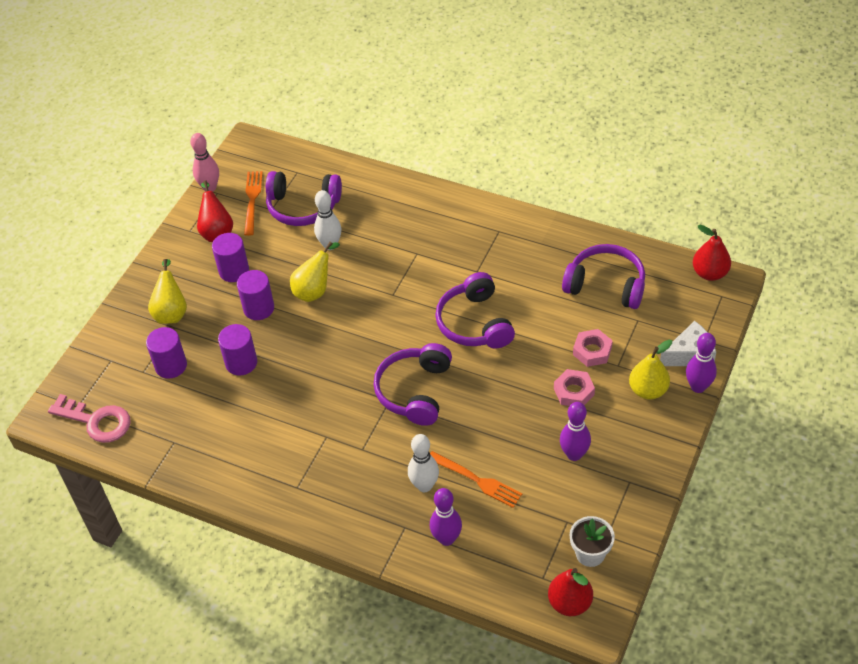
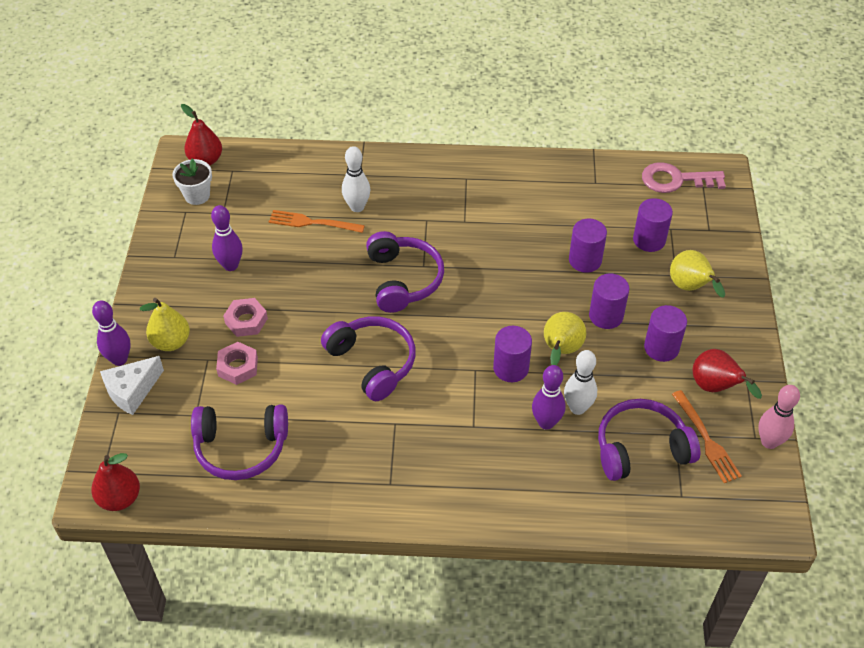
camera: 155 degrees right, 0 degrees up
(363, 288) = (511, 368): none -> purple cylinder
(446, 539) = (321, 175): purple bowling pin -> purple bowling pin (546, 422)

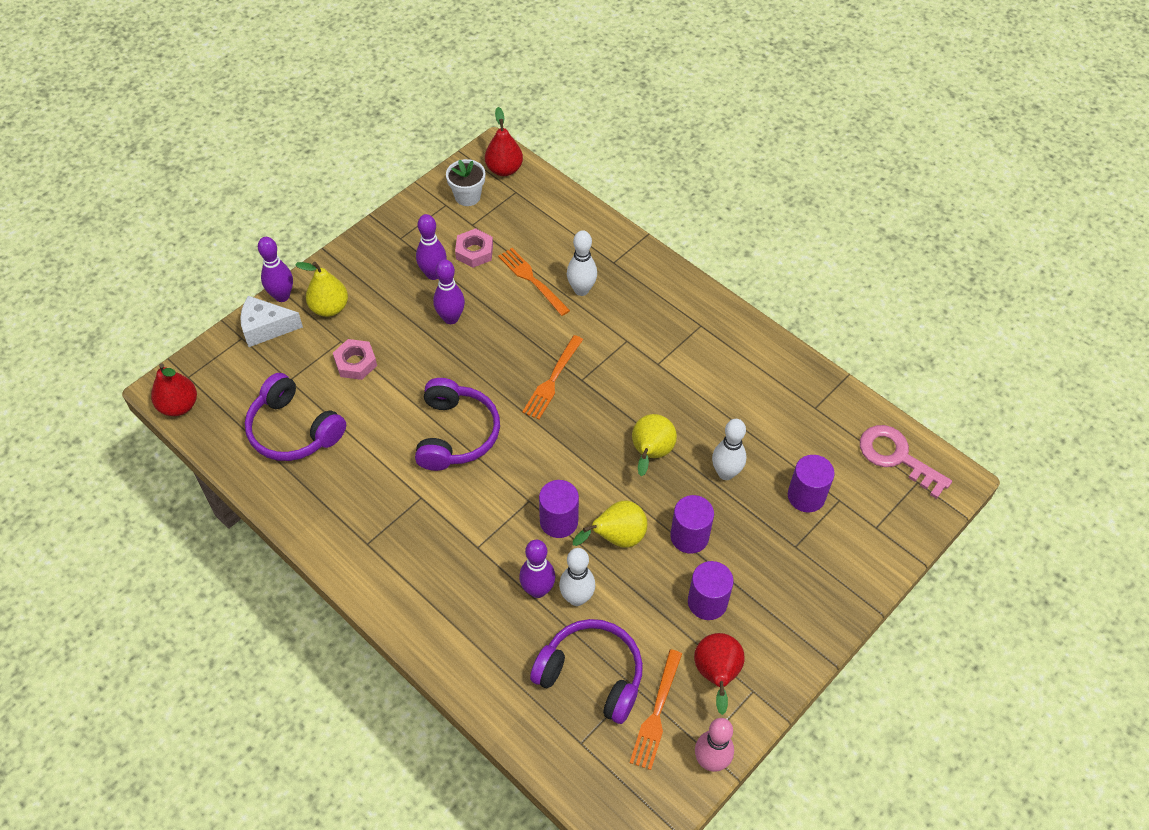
camera: 40 degrees right, 5 degrees up
(246, 321) = (398, 329): pink nut -> pink nut (474, 252)
(279, 287) = (451, 318): none -> purple bowling pin
(403, 280) = (552, 380): purple headphones -> orange fork
(585, 260) = (725, 473): purple cylinder -> white bowling pin
(690, 288) = (795, 568): yellow pear -> yellow pear (650, 454)

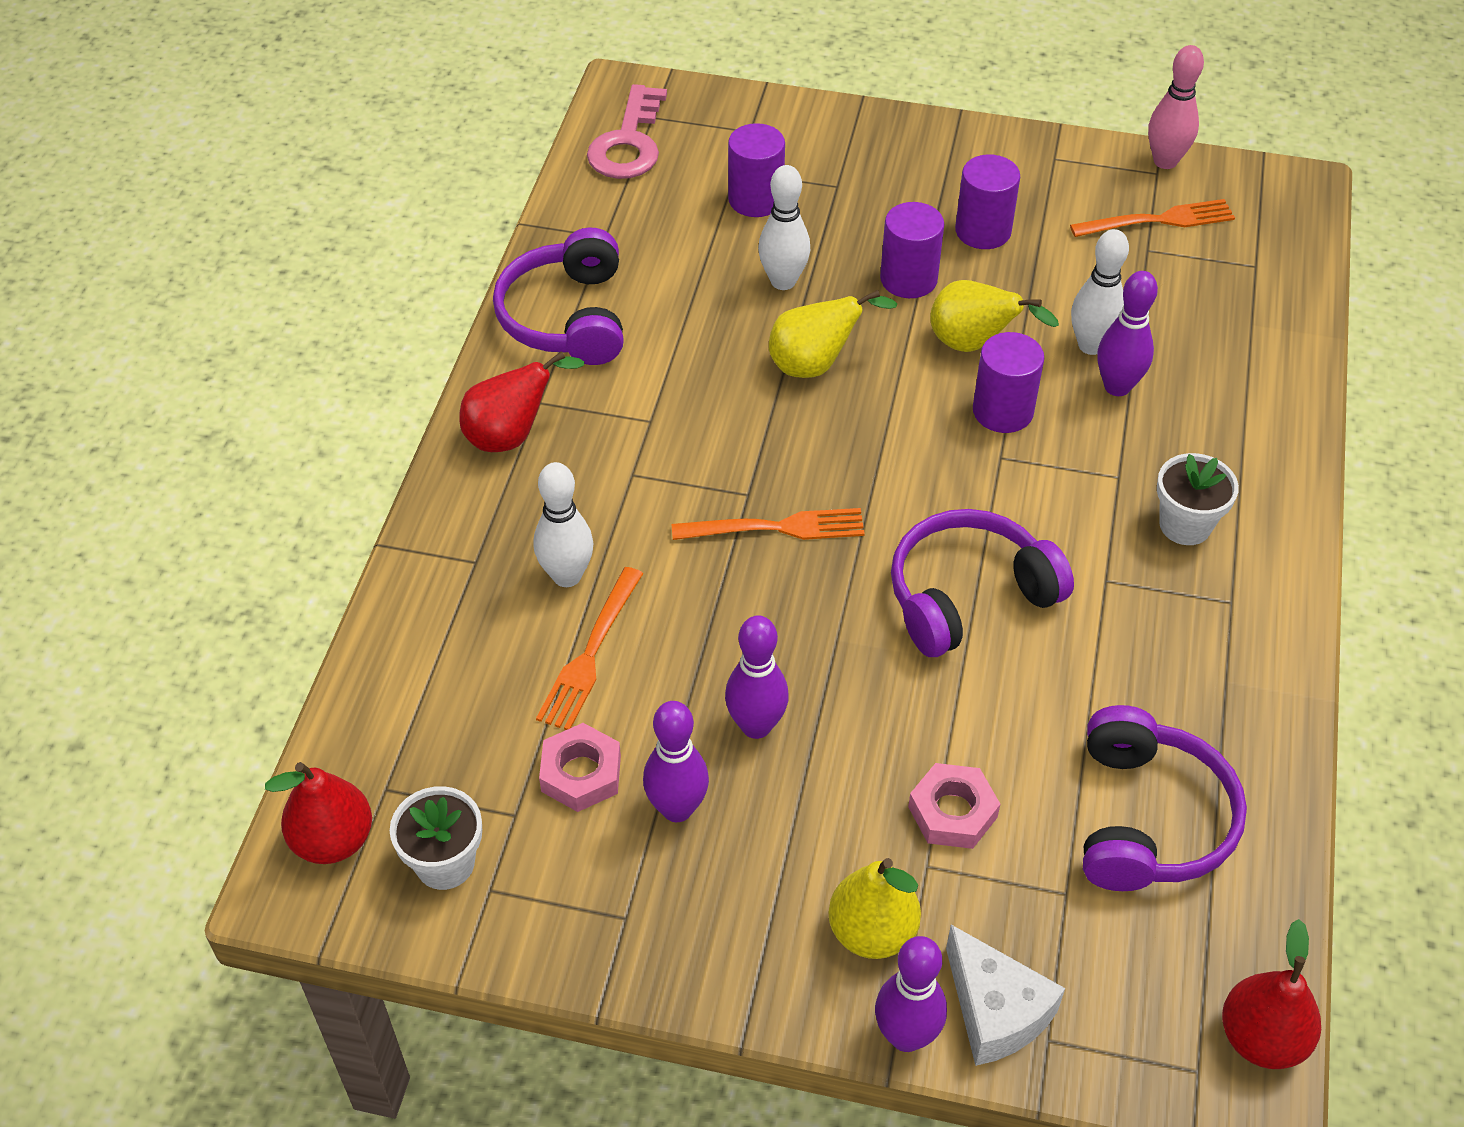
camera: 120 degrees left, 5 degrees down
(425, 556) = (1185, 525): none -> white flower pot
(591, 675) = (1171, 290): purple headphones -> purple headphones (567, 317)
(716, 675) = (1065, 191): red pear -> red pear (512, 435)

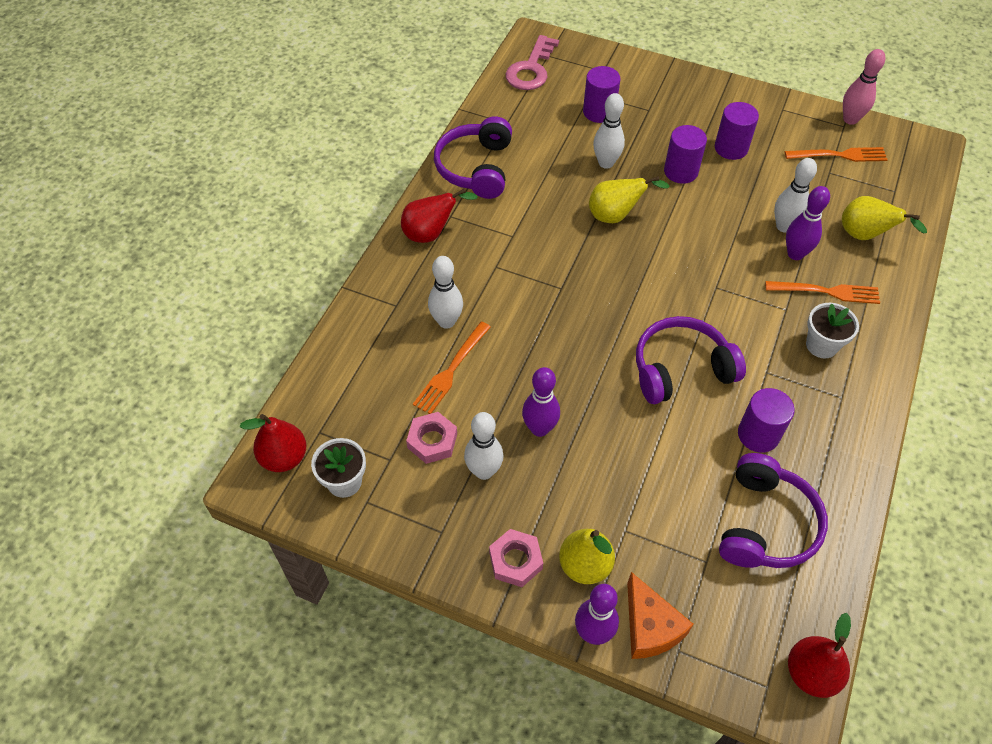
camera: 10 degrees right, 5 degrees up
(677, 808) = (484, 471): purple bowling pin -> white bowling pin
(777, 527) = (574, 311): orange fork -> orange fork (827, 292)
(952, 812) = (646, 500): pink nut -> pink nut (515, 561)
(974, 344) = (712, 216): yellow pear -> yellow pear (865, 236)
(995, 1011) = (650, 627): white cheese -> orange cheese
(1003, 411) = (722, 259): purple cylinder -> purple cylinder (758, 434)

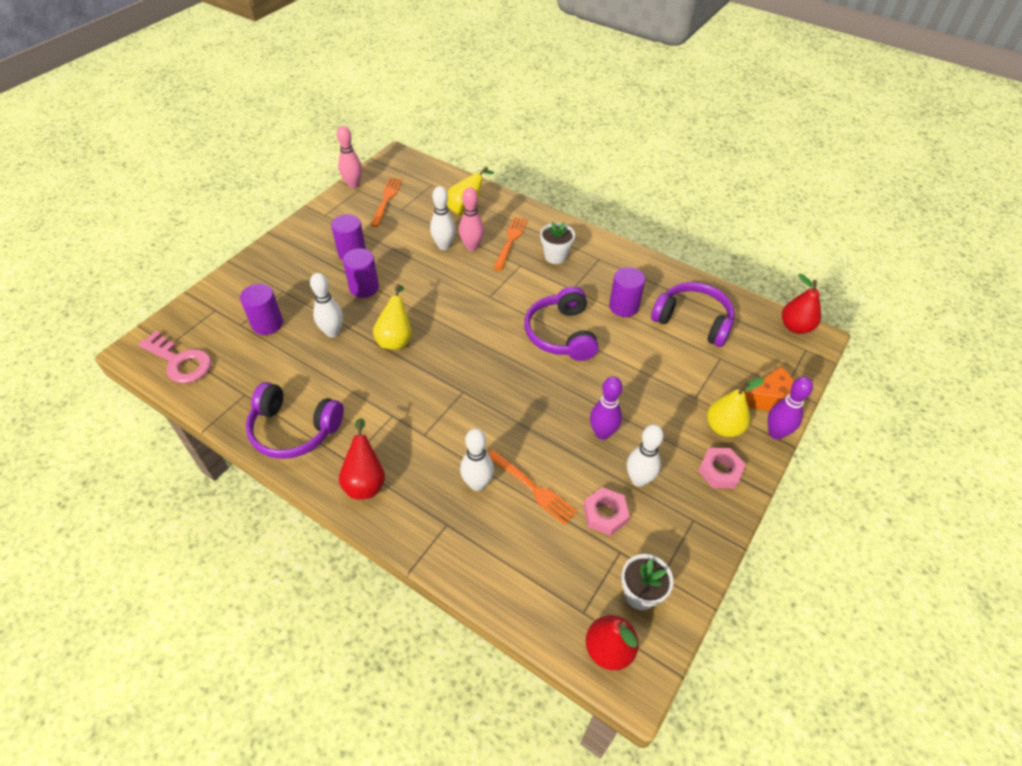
camera: 80 degrees left, 5 degrees down
(795, 254) = (472, 247): purple bowling pin -> pink bowling pin

